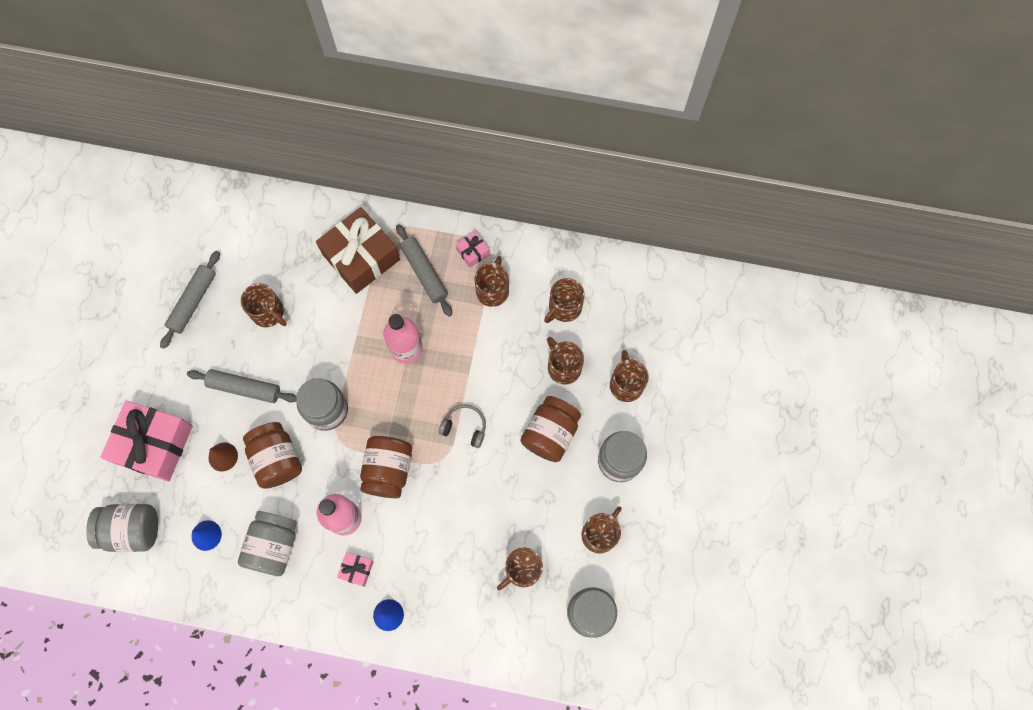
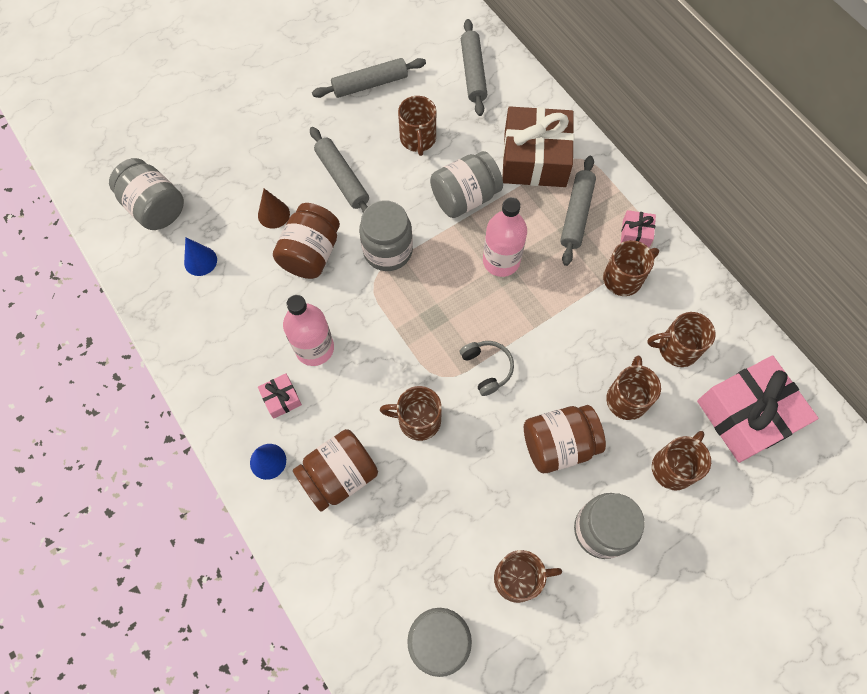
camera: 45 degrees right, 5 degrees down
(154, 444) = (235, 160): pink gift -> pink gift (746, 415)
(258, 229) = (473, 73): none -> grey rolling pin
(274, 546) = (239, 317): grey jar -> grey jar (465, 197)
(388, 470) = (388, 343): brown jar -> brown jar (339, 475)
(522, 570) = (416, 538): brown mug -> brown mug (417, 420)

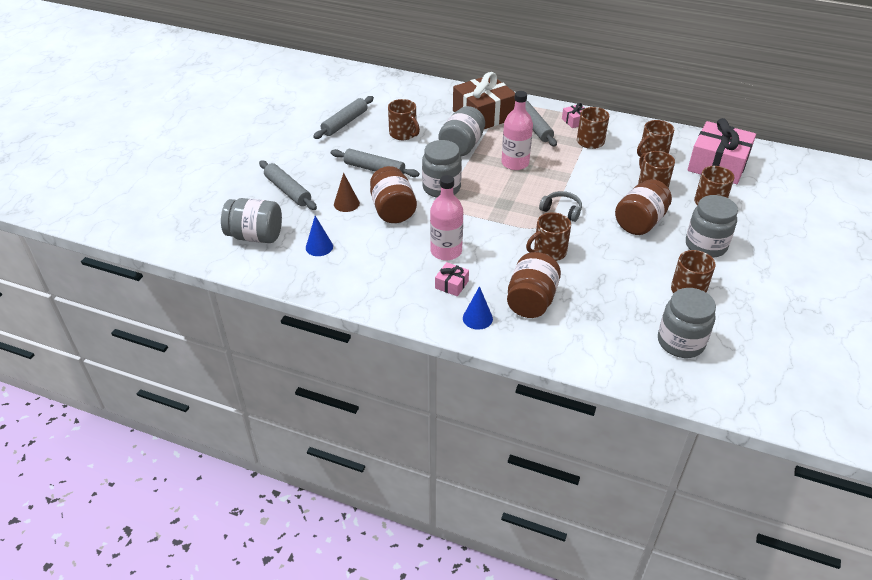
camera: 35 degrees left, 25 degrees down
(473, 73) = (405, 95): grey rolling pin -> grey rolling pin (287, 191)

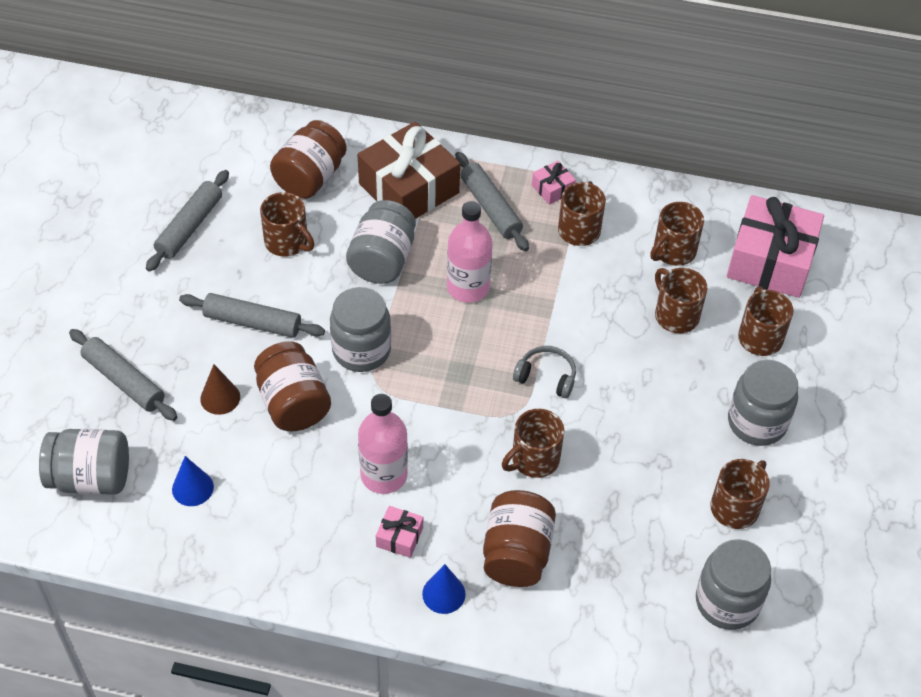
camera: 10 degrees left, 10 degrees up
(640, 222) = (661, 388): brown jar -> brown jar (310, 178)

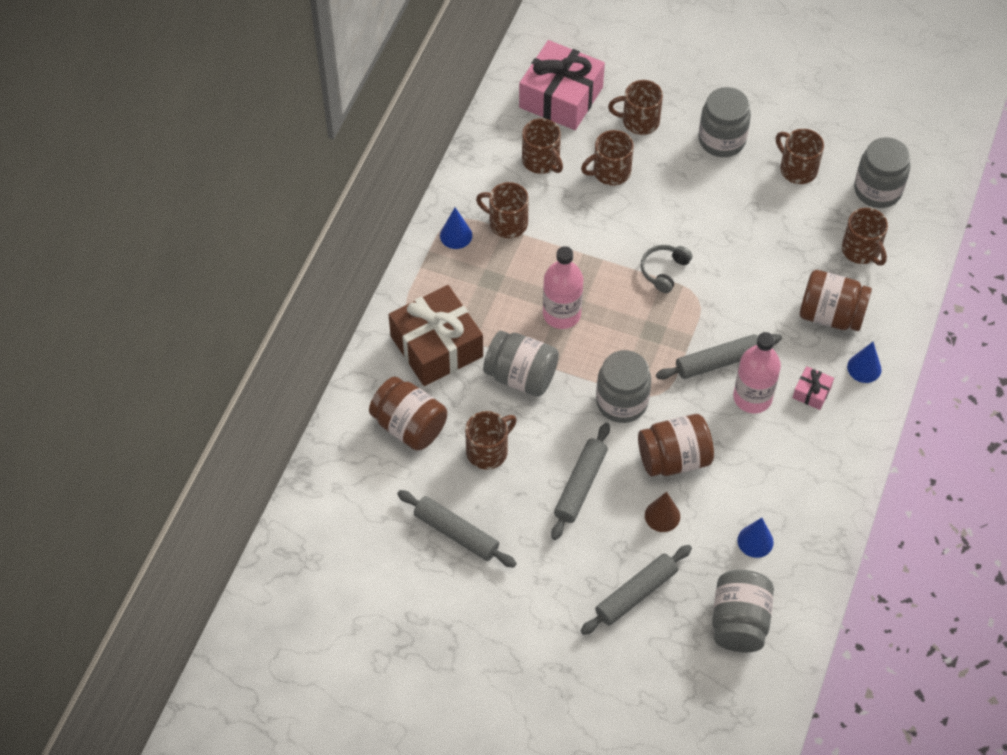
camera: 80 degrees left, 5 degrees up
(490, 208) = (471, 285): grey rolling pin -> grey rolling pin (718, 362)
(534, 459) = (745, 291): brown mug -> brown mug (861, 250)
(552, 189) = (456, 235): pink gift -> blue cone

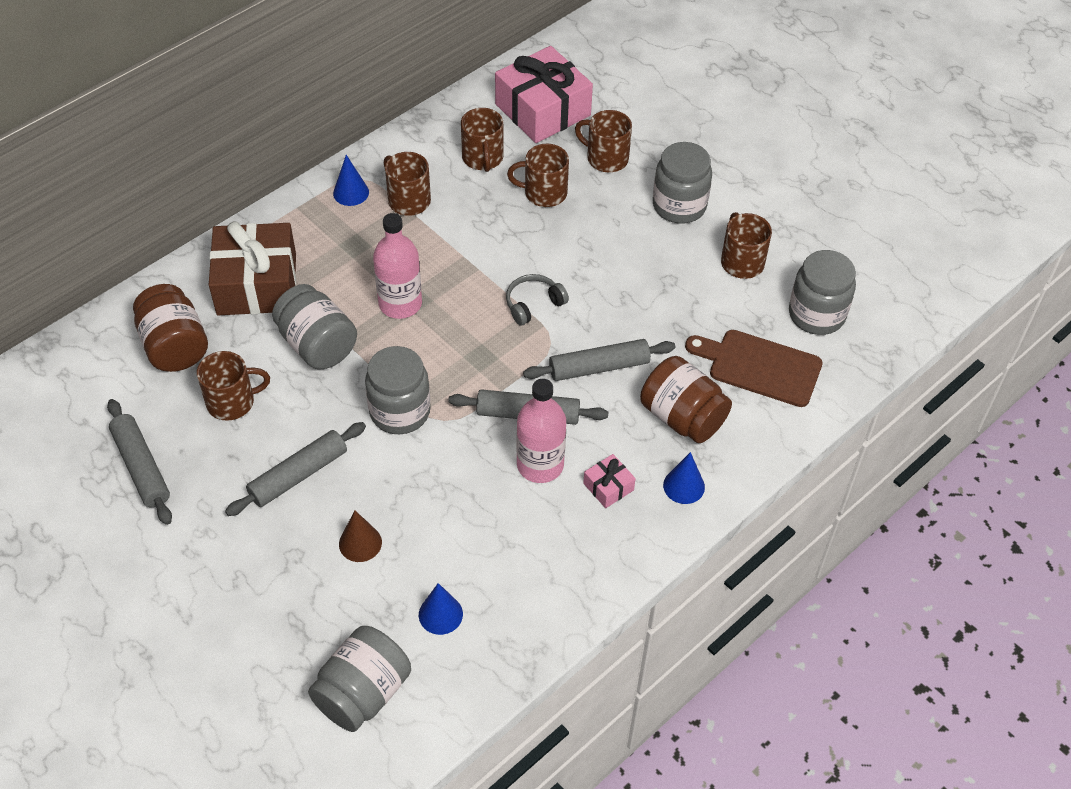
camera: 25 degrees right, 5 degrees down
(636, 594) = (275, 611): grey rolling pin -> grey rolling pin (599, 367)
(674, 459) = (413, 490): brown jar -> none
(861, 250) = (759, 367): brown mug -> brown cutting board

